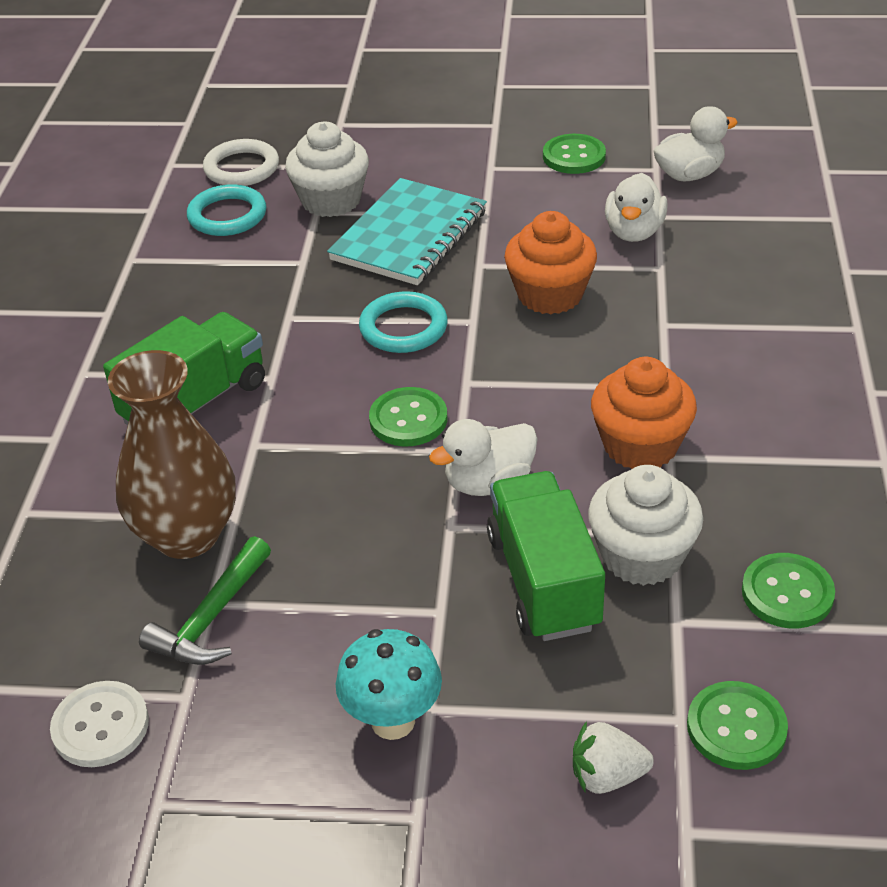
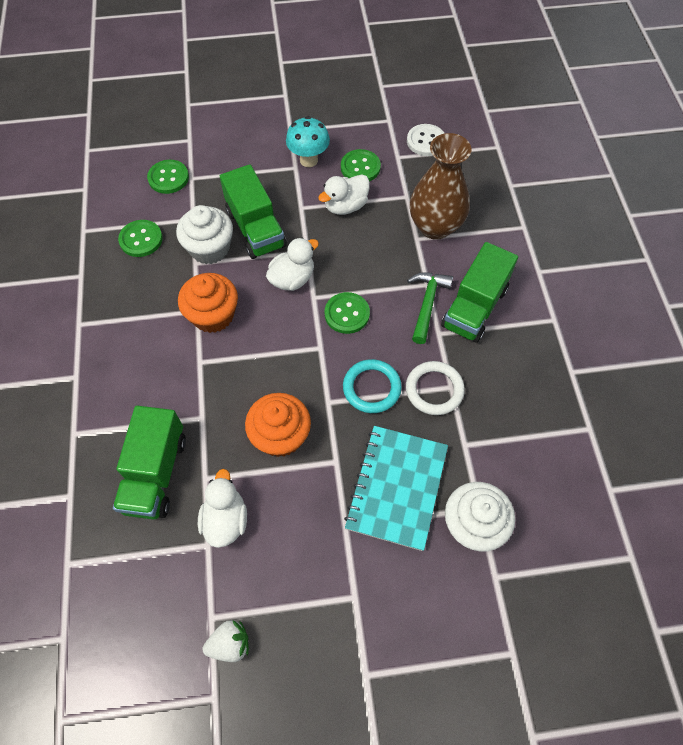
camera: 165 degrees right, 20 degrees up
(211, 618) = (403, 189): green hammer -> green hammer (427, 304)
(227, 215) = (546, 491): turquoise ring -> none
(242, 168) = (568, 561): white ring -> white ring (434, 390)
(574, 156) = (284, 627): green button -> green button (360, 167)
(607, 776) = (220, 153): white strawberry -> white strawberry (230, 644)
(689, 175) = (182, 612): white duck -> white duck (345, 206)
(728, 278) = (156, 473): none -> green truck

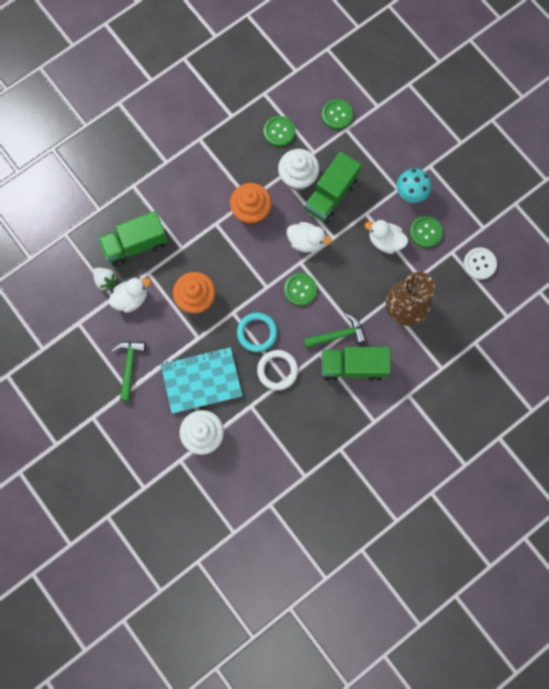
camera: 60 degrees right, 15 degrees up
(230, 644) = (71, 340): white strawberry -> white strawberry (106, 280)
(320, 575) = (129, 366): none -> green hammer

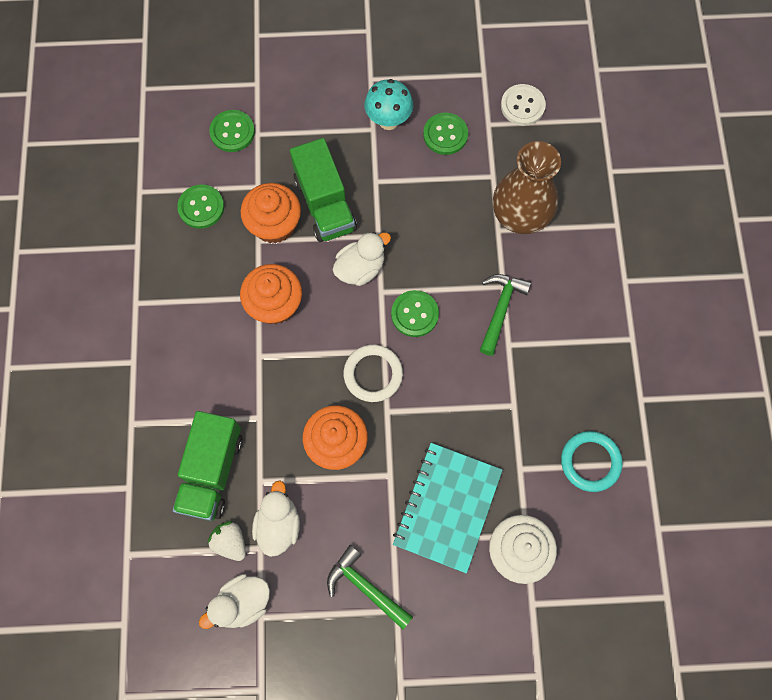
camera: 55 degrees left, 5 degrees down
(106, 280) = (230, 542): white strawberry -> white strawberry turned 120 degrees counterclockwise
(257, 333) = (433, 400): turquoise ring -> turquoise ring (590, 462)
(277, 370) = (496, 407): white ring -> white ring (373, 374)
(298, 177) = (274, 224): white cupcake -> orange cupcake
(353, 366) = (550, 318): green truck -> none
(385, 241) = (424, 183): white duck -> white duck (242, 603)

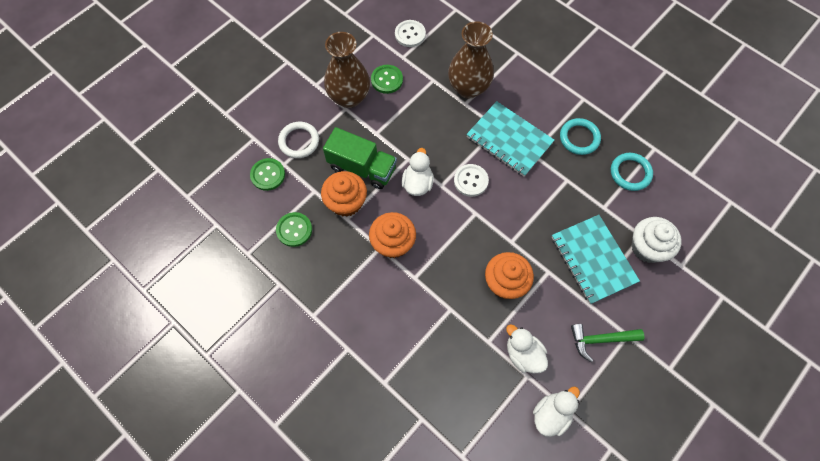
camera: 45 degrees left, 5 degrees down
(212, 472) = (458, 363): green truck -> none
(230, 542) = (509, 389): white strawberry -> none
(242, 603) = (551, 414): white duck -> white duck turned 150 degrees counterclockwise
(373, 374) = (484, 230): white ring -> white ring (299, 141)
(388, 121) = (349, 97): turquoise mushroom -> brown vase
(414, 314) = (471, 181): green button -> white button
(500, 309) = (509, 140): green hammer -> turquoise notebook
(578, 375) = (579, 138): none -> turquoise ring

